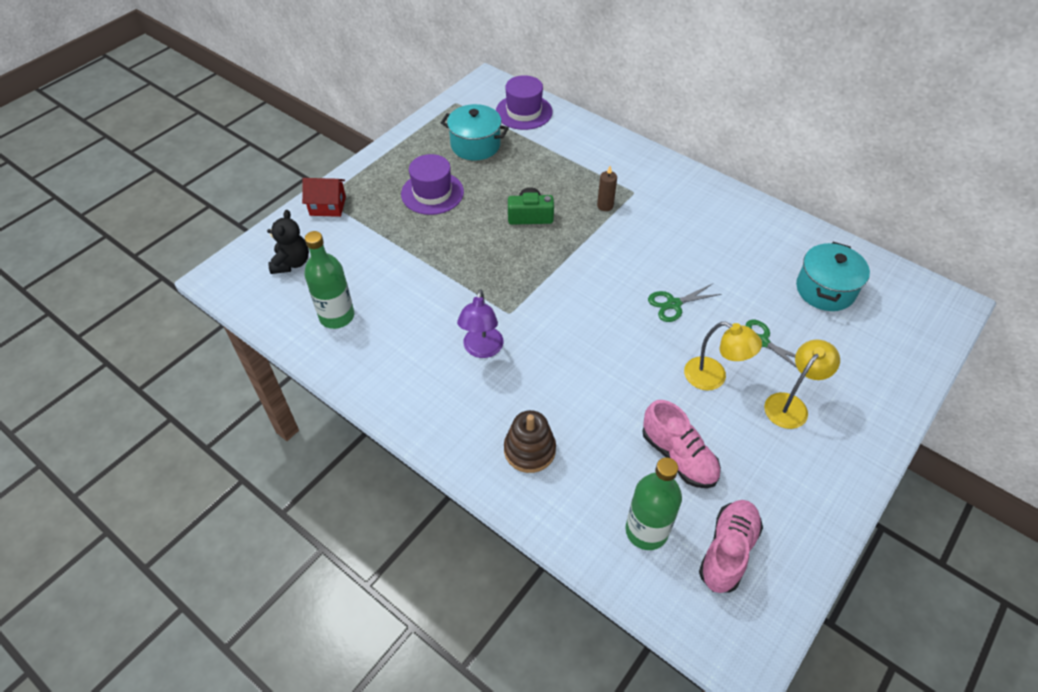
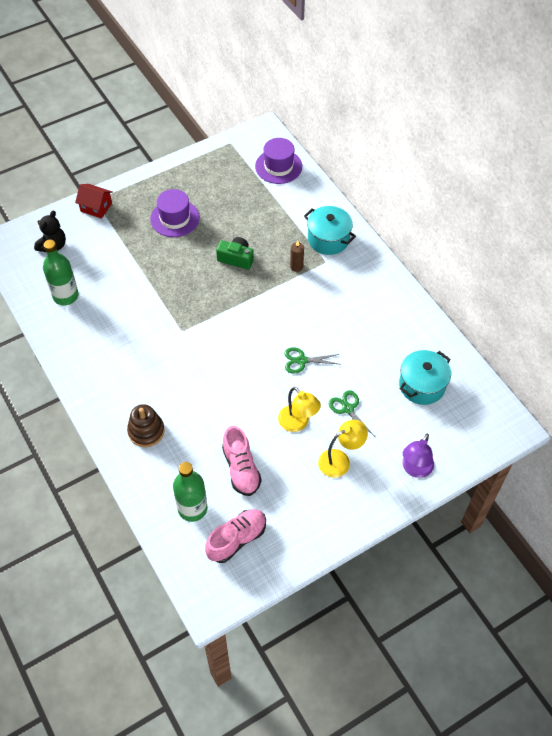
camera: 20 degrees right, 5 degrees up
(475, 145) = (226, 186): turquoise pot -> turquoise pot (328, 239)
(482, 349) = (150, 351): purple lamp -> purple lamp (415, 469)

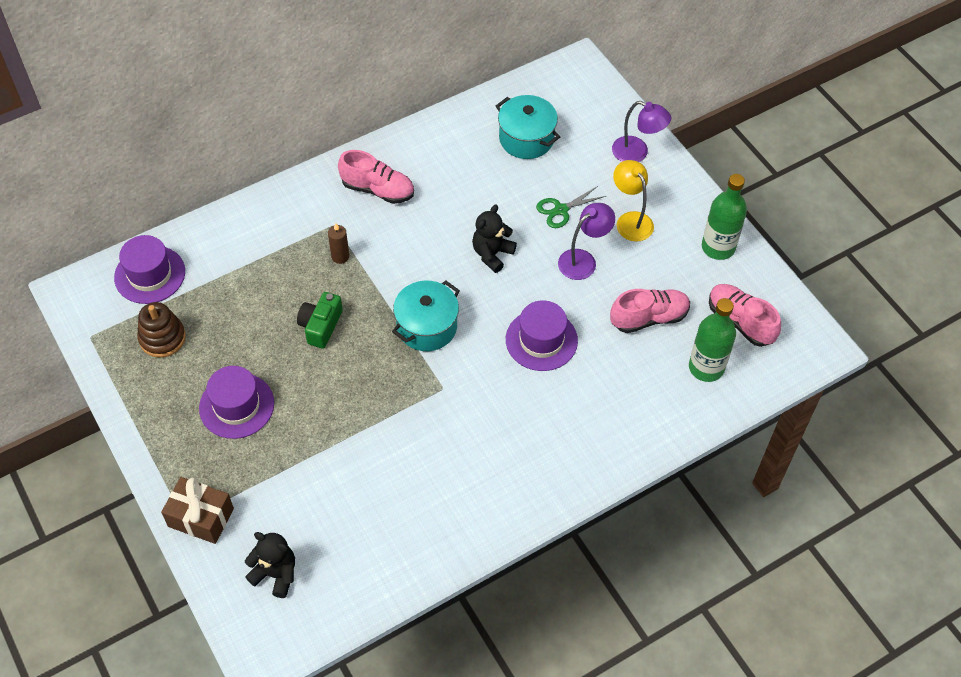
camera: 90 degrees left, 0 degrees up
(65, 296) = (376, 544): green bottle -> green bottle (718, 247)
(96, 207) = (201, 517): red house -> brown gift
(146, 431) = (602, 423): brown stacking toy -> brown stacking toy (162, 338)
(221, 392) = (541, 340): none -> purple hat
(298, 423) = (583, 260): yellow lamp -> purple lamp
(302, 360) = (492, 254): green scissors -> black teddy bear
(328, 239) = (295, 220): turquoise pot -> turquoise pot (427, 326)
(360, 287) = (378, 189): none -> pink shoe

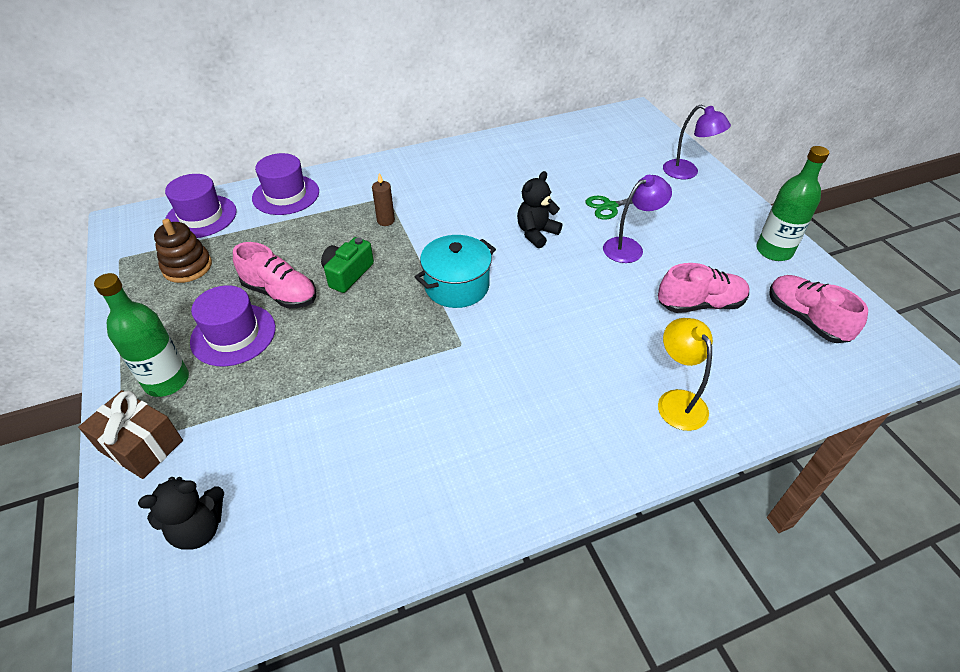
camera: 10 degrees right, 10 degrees down
(275, 574) = (199, 528): black teddy bear -> black teddy bear turned 120 degrees clockwise
(378, 189) = (436, 176): pink shoe -> pink shoe (280, 293)
(526, 139) = (582, 154): turquoise pot -> none
(541, 340) = (578, 311): purple hat -> purple hat (286, 195)
(630, 220) = (680, 221): yellow lamp -> yellow lamp (677, 401)
(706, 367) = (769, 359): green bottle -> green bottle (167, 381)

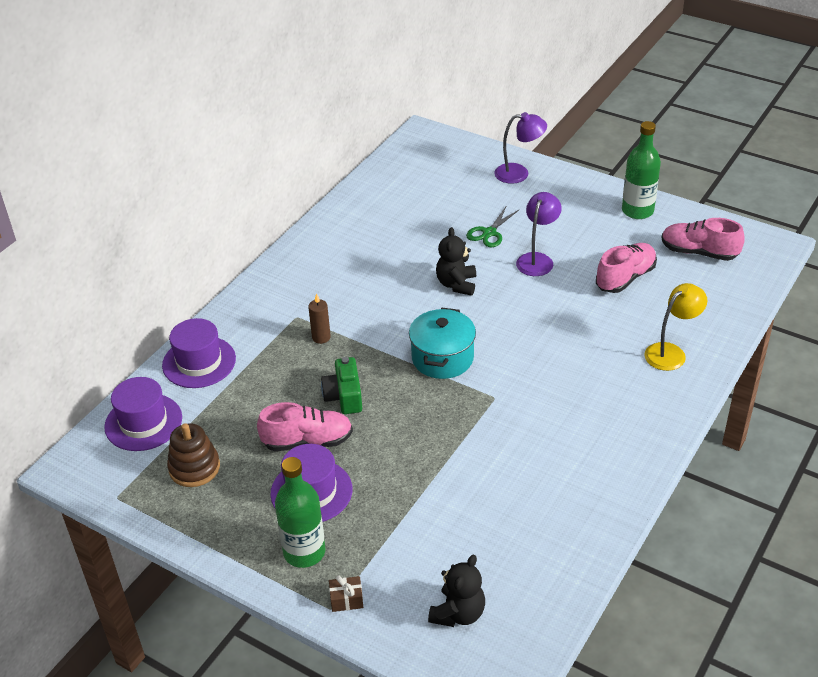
camera: 35 degrees left, 5 degrees down
(141, 445) = (346, 600): brown gift -> brown gift, size x0.52
(677, 401) = (671, 352): yellow lamp -> yellow lamp turned 105 degrees clockwise

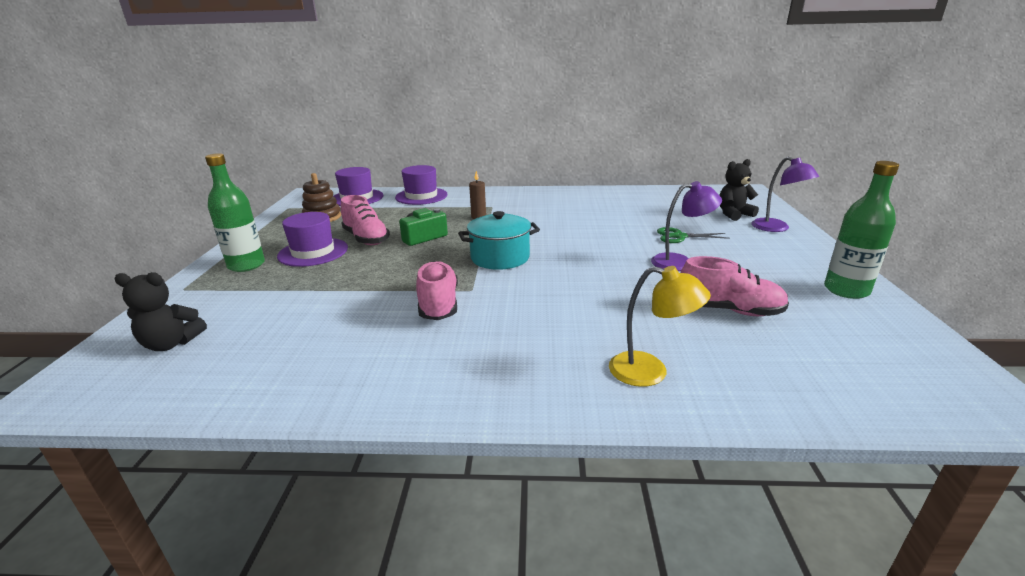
camera: 60 degrees right, 15 degrees down
(346, 600) = (193, 292): brown gift -> none
(456, 284) = (596, 241): black teddy bear -> black teddy bear (733, 214)
(699, 252) = (858, 345): pink shoe -> pink shoe (438, 304)

